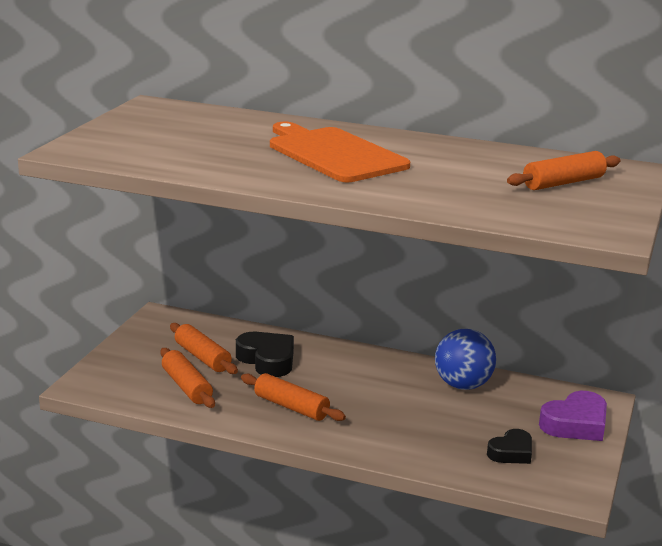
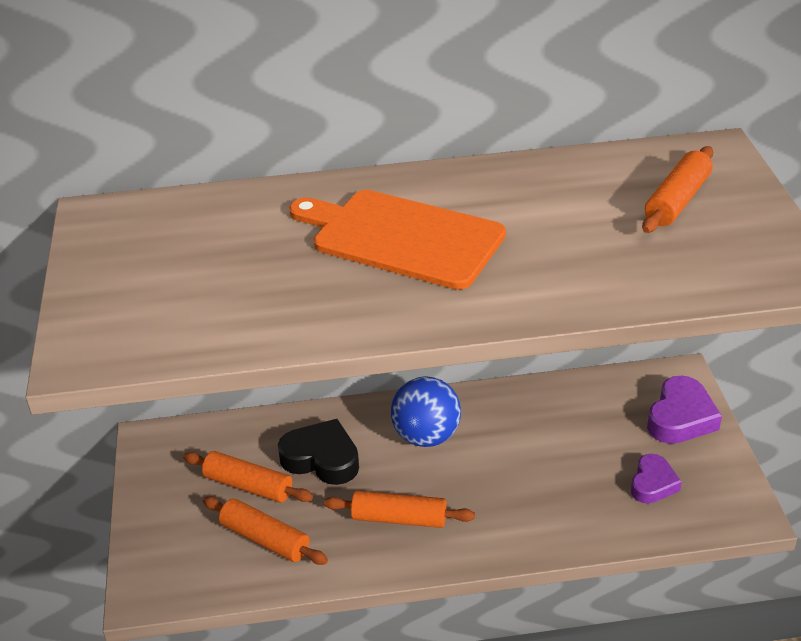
camera: 25 degrees left, 15 degrees up
(463, 385) = (543, 410): blue ball -> blue ball (426, 436)
(511, 452) = (653, 484): black heart -> purple heart

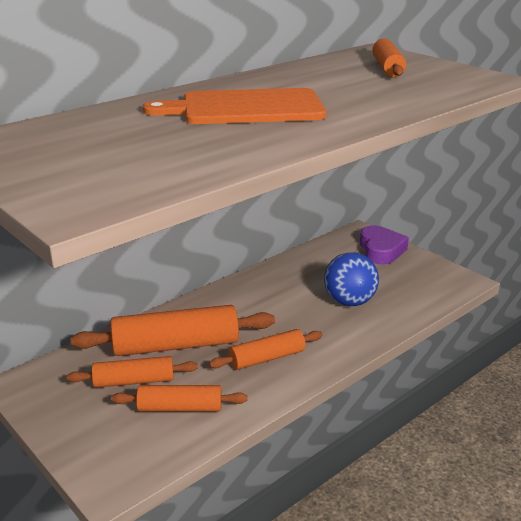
camera: 35 degrees left, 10 degrees down
(321, 459) = (176, 345): black heart -> orange rolling pin
(426, 436) = (238, 308): blue ball -> blue ball (349, 302)
(653, 484) = (401, 285): purple heart -> none

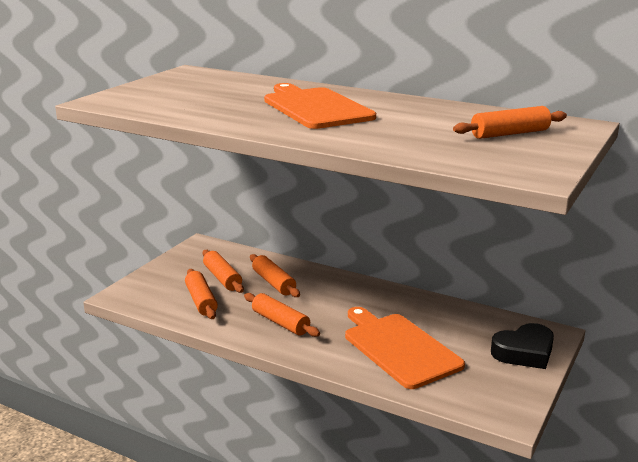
camera: 70 degrees right, 5 degrees down
(176, 345) = (274, 283): orange rolling pin -> orange rolling pin, size x0.60
(349, 302) = (399, 348): blue ball -> orange cutting board
(381, 250) = (524, 352): purple heart -> black heart

